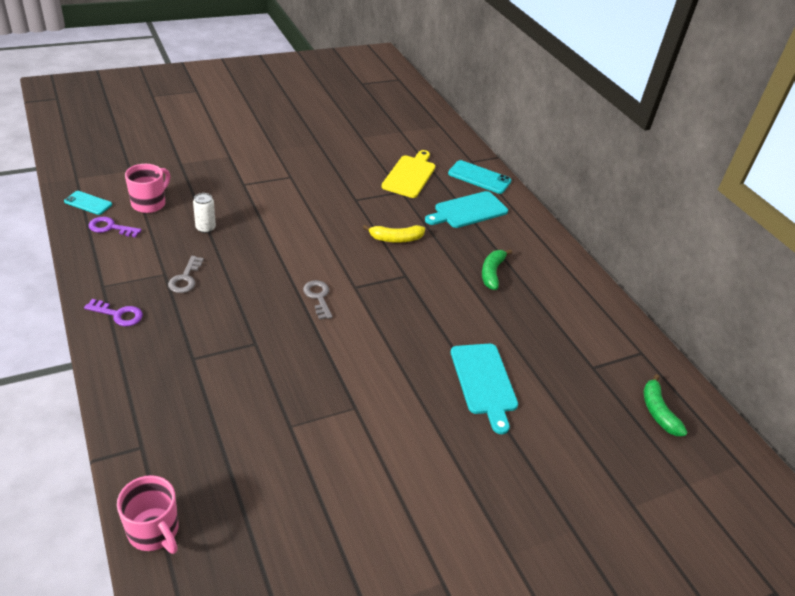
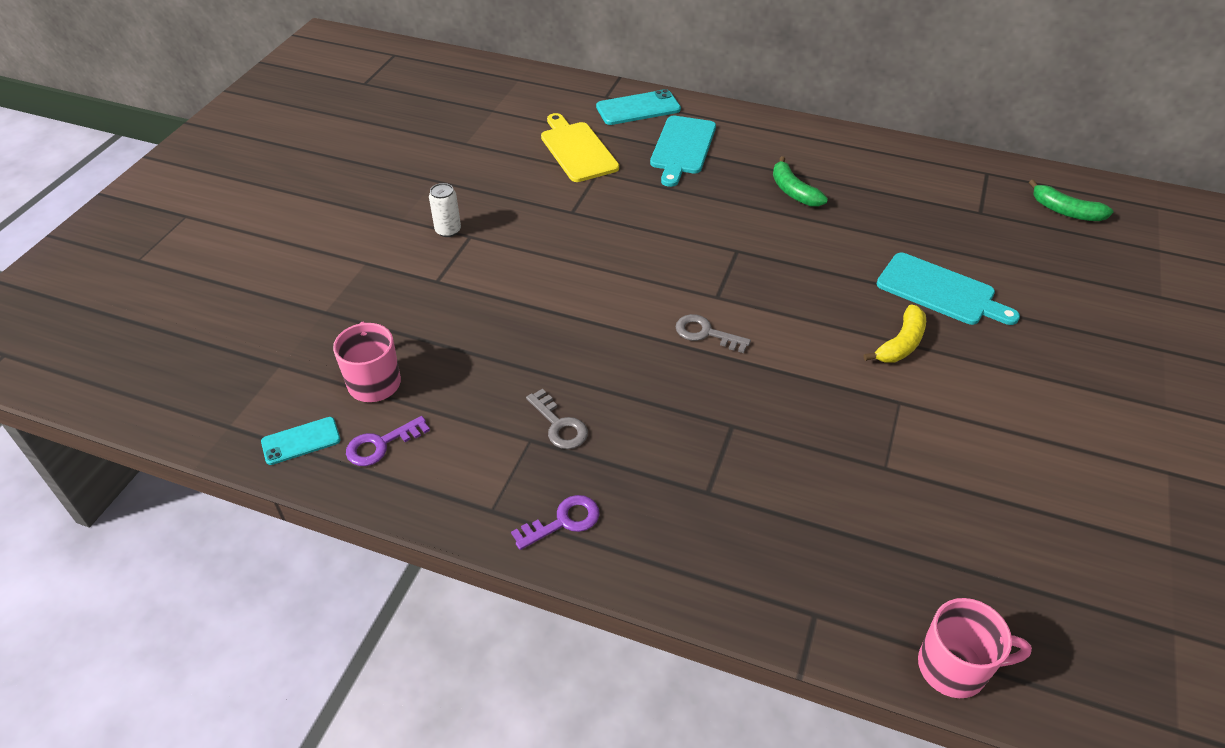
camera: 40 degrees left, 5 degrees up
(205, 228) = (483, 358): white can -> white can (448, 230)
(396, 239) = (671, 222): yellow banana -> yellow banana (900, 344)

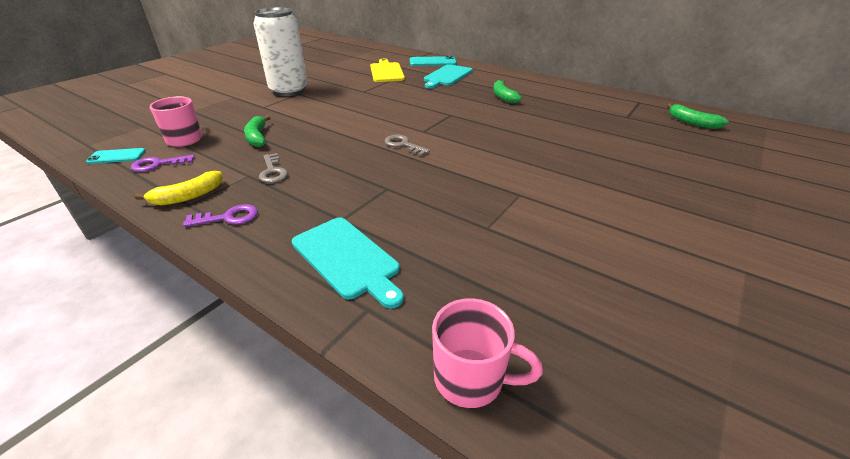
camera: 15 degrees right, 10 degrees down
(448, 230) = (289, 90): white can -> white can, size x2.46
(483, 357) = (257, 137): none -> green banana
(900, 344) = (537, 166): yellow banana -> yellow banana (188, 196)
(940, 291) = (580, 146): turquoise cutting board -> turquoise cutting board (347, 259)

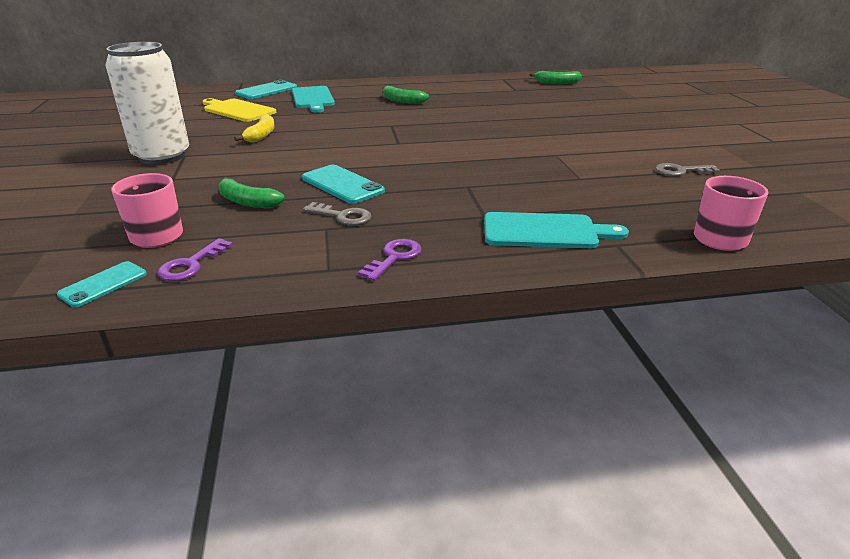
camera: 45 degrees left, 5 degrees down
(188, 196) = (310, 266): yellow banana -> yellow banana (261, 135)
(322, 148) = (342, 185): none -> turquoise phone
(403, 145) = (407, 157): grey key -> grey key (681, 171)

